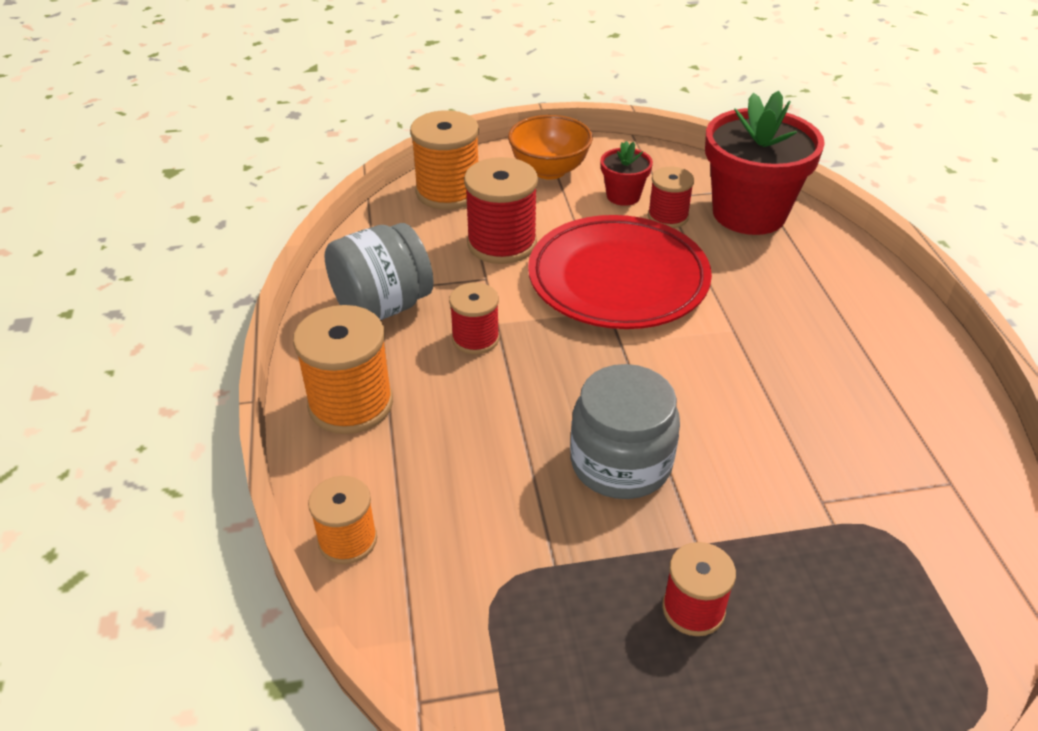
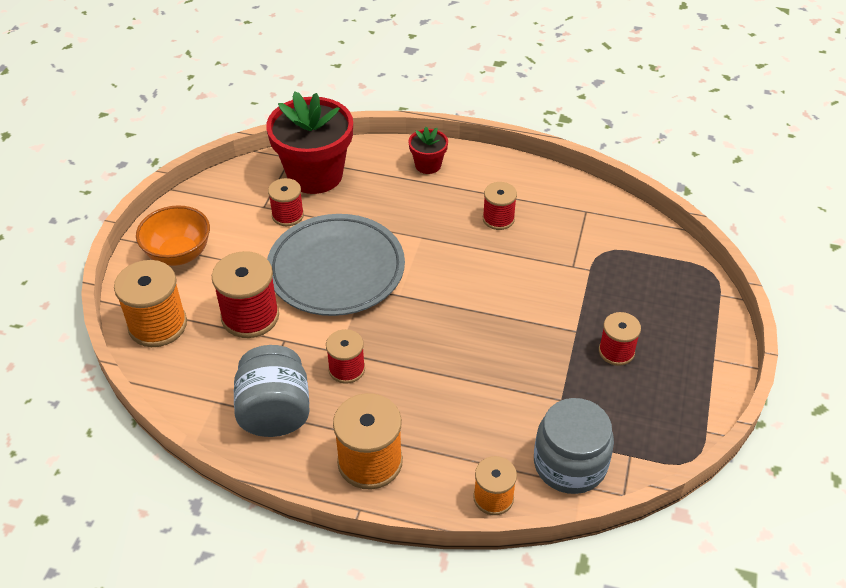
camera: 65 degrees left, 5 degrees up
(618, 279) = (336, 270): red plate -> grey plate
(620, 463) = (501, 338): grey jar -> grey jar (570, 464)
(623, 196) = (245, 227): red flower pot -> red flower pot (428, 165)
(835, 390) = (498, 219): none -> red spool

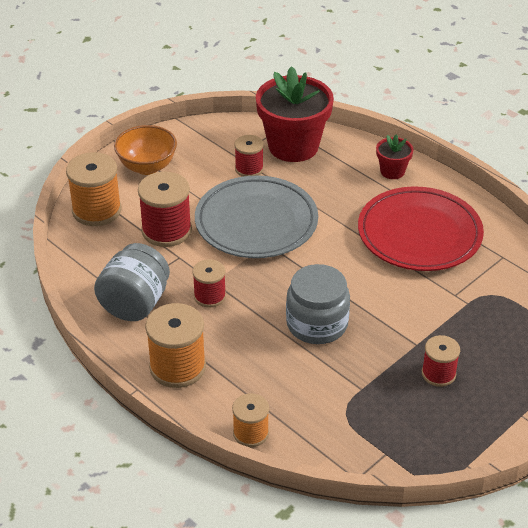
camera: 30 degrees right, 5 degrees down
(498, 219) = (419, 234): red spool -> red plate
(570, 464) = (330, 437): grey jar -> grey jar (317, 324)

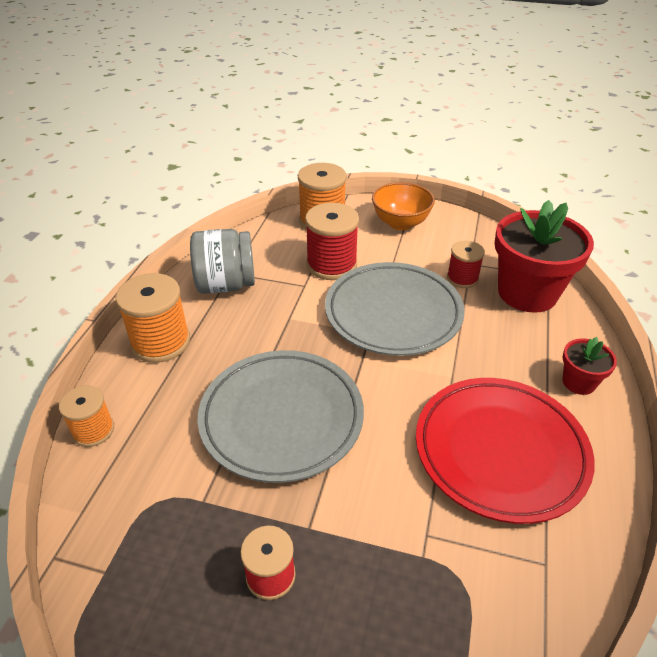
camera: 60 degrees right, 0 degrees up
(210, 296) = (267, 324): red spool -> none
(317, 324) = (281, 418): grey jar -> grey plate

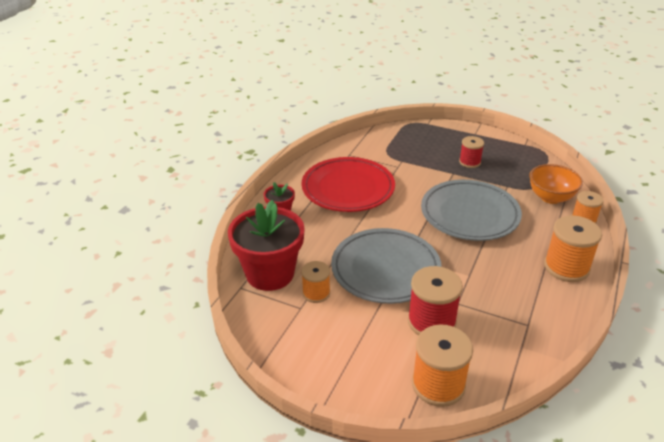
camera: 170 degrees left, 5 degrees down
(226, 285) = (529, 312): grey jar -> none
(400, 223) = (350, 368): orange bowl -> orange bowl (550, 197)
(462, 278) = (316, 293): red spool -> orange spool

